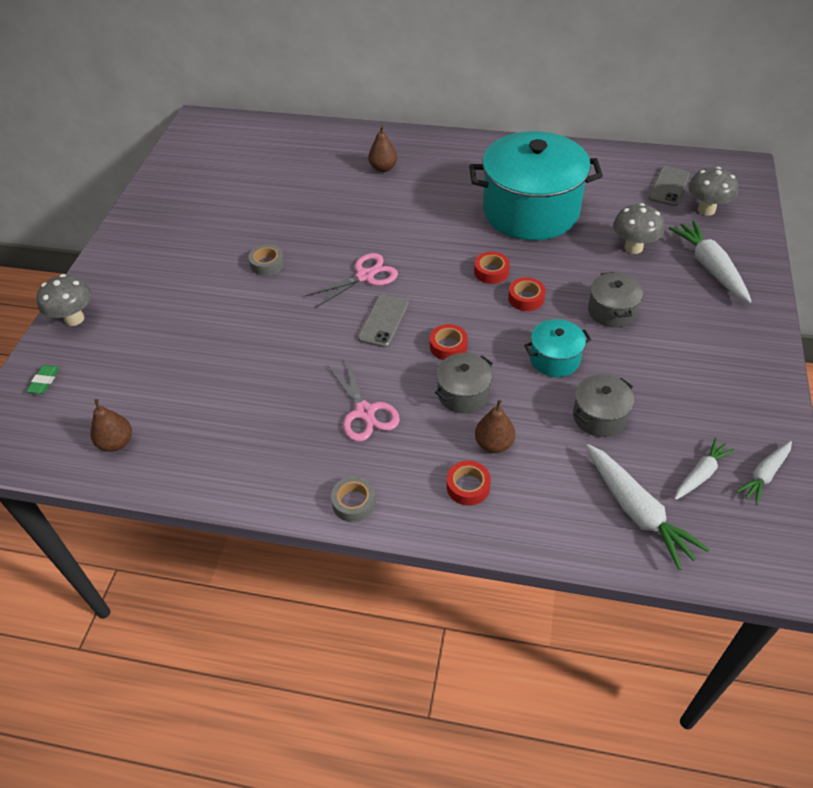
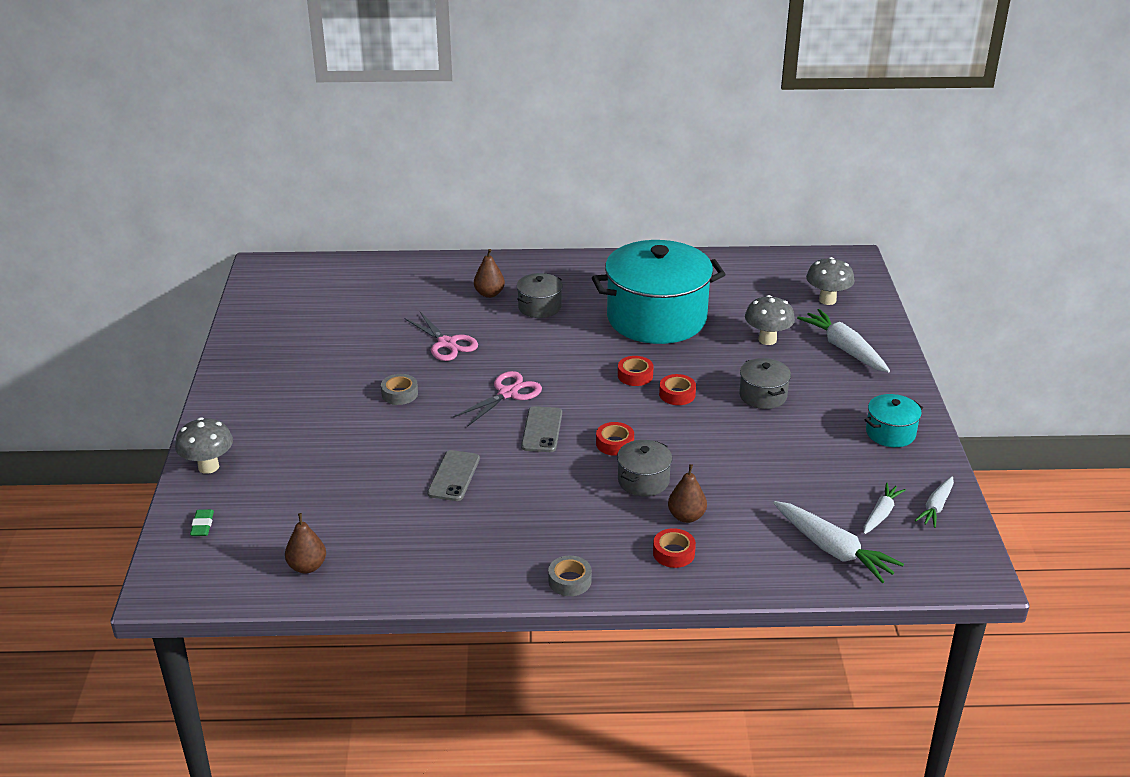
camera: 15 degrees left, 15 degrees down
(365, 412) = (552, 508): pink scissors -> pink scissors (447, 343)
(554, 359) = (721, 441): turquoise pot -> turquoise pot (890, 433)
(599, 416) = (777, 482): grey pot -> grey pot (539, 307)
(669, 186) = (786, 283): grey phone -> grey phone (454, 476)

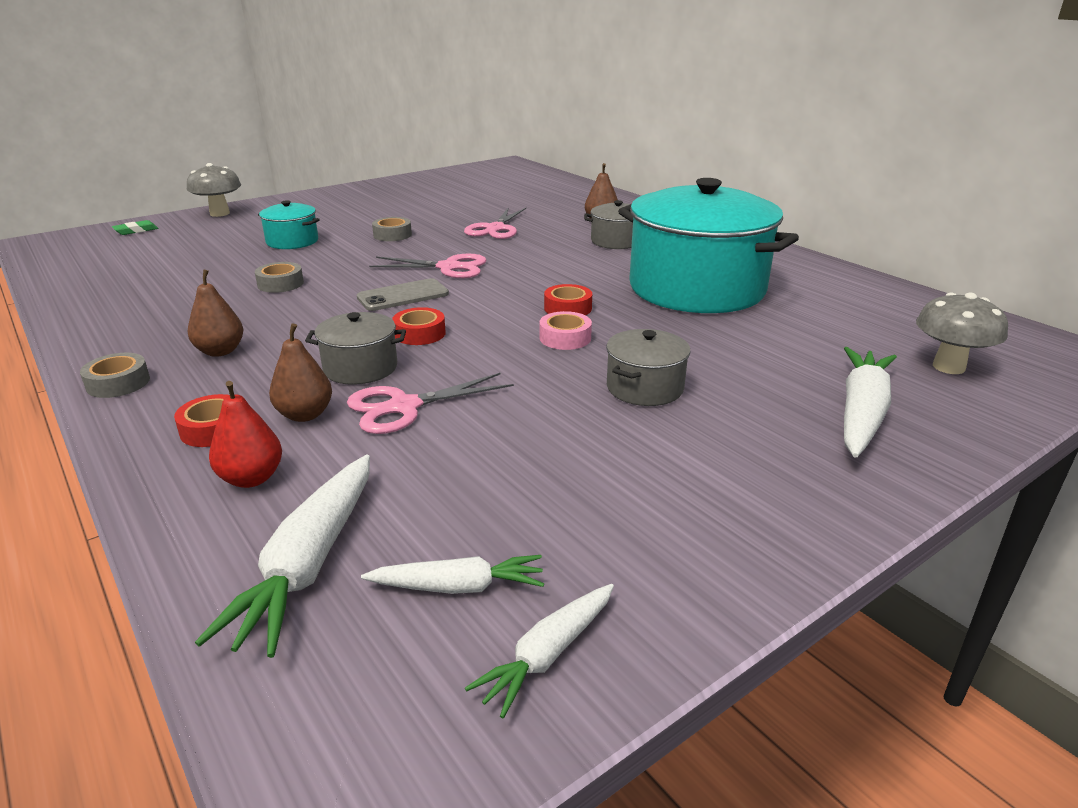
camera: 55 degrees right, 5 degrees down
(307, 566) = (92, 272): brown pear -> brown pear (220, 351)
(454, 476) = (280, 284): grey phone -> grey tape
(677, 394) = (565, 338): red tape -> pink tape
(709, 480) = (404, 407): none -> pink scissors
(742, 551) = (251, 478): none -> red pear
(767, 340) = (775, 355): grey mushroom -> none
(890, 433) = (711, 522): turquoise pot -> turquoise pot (292, 241)
(936, 507) = (547, 655): white carrot -> white carrot turned 45 degrees counterclockwise

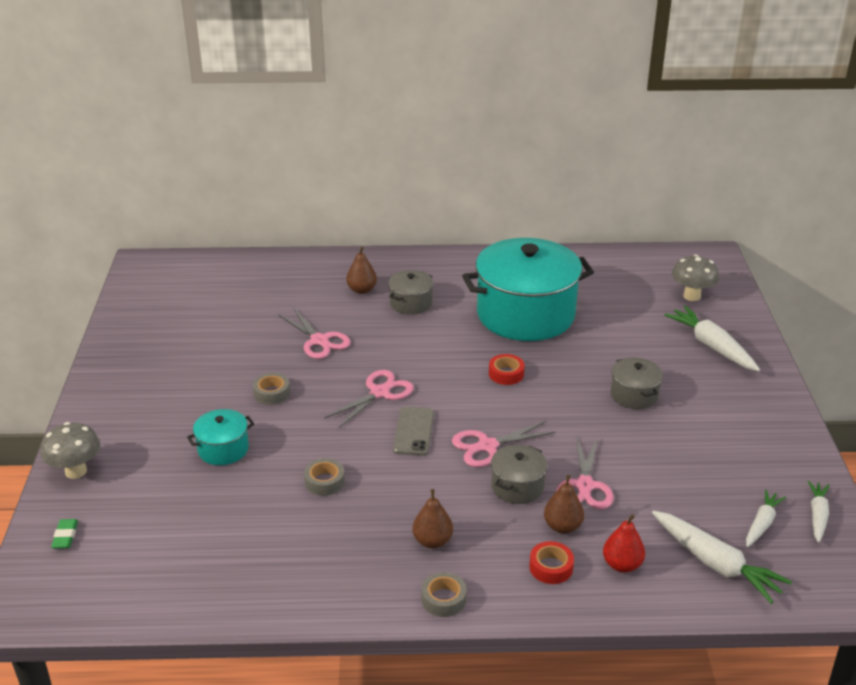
camera: 55 degrees left, 5 degrees up
(419, 333) = (487, 446): red tape -> pink scissors
(547, 655) = (817, 515): white carrot -> white carrot turned 150 degrees counterclockwise
(565, 338) = (548, 394): pink tape -> none

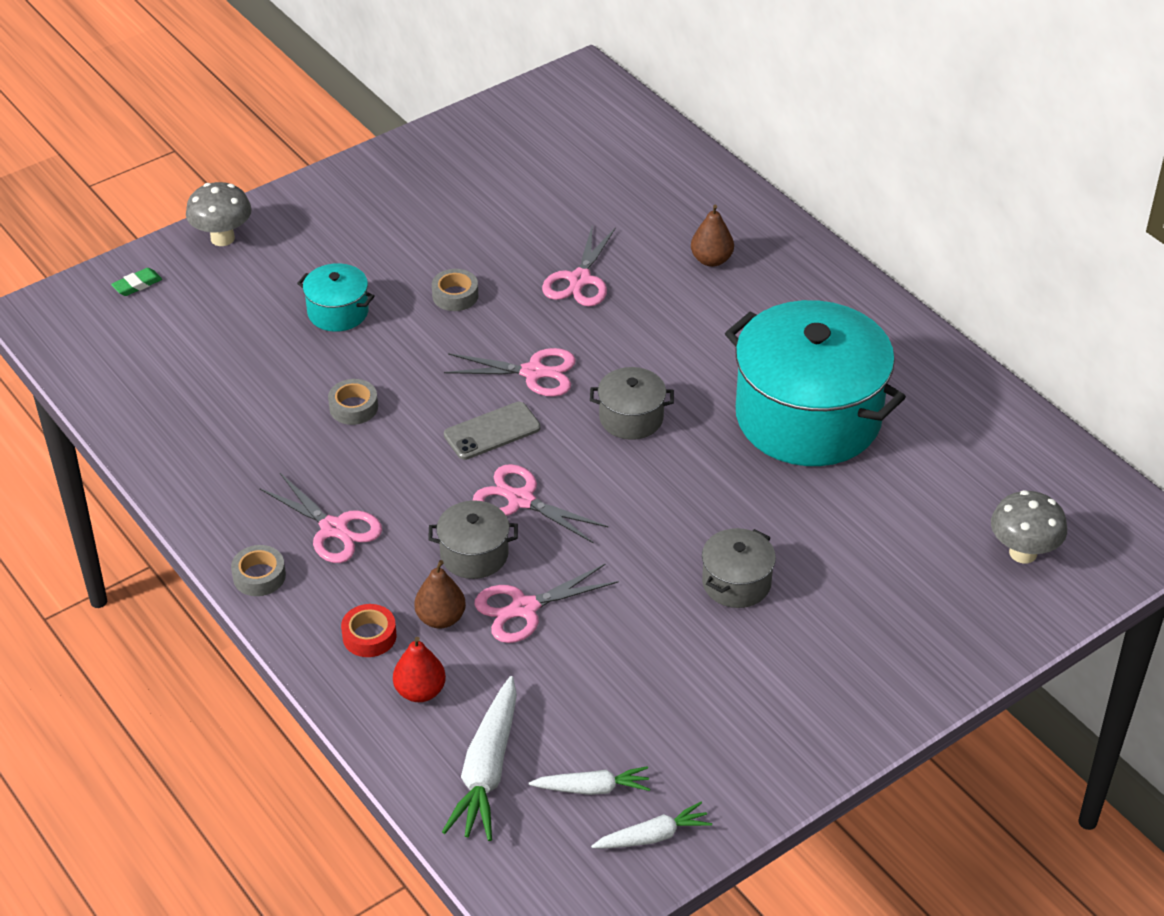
camera: 55 degrees right, 10 degrees up
(411, 303) = (727, 312): grey pot -> grey pot (631, 418)
(432, 541) = (334, 529): brown pear -> pink scissors
(506, 374) = (668, 455): red tape -> none
(712, 346) = (920, 616): white carrot -> none

